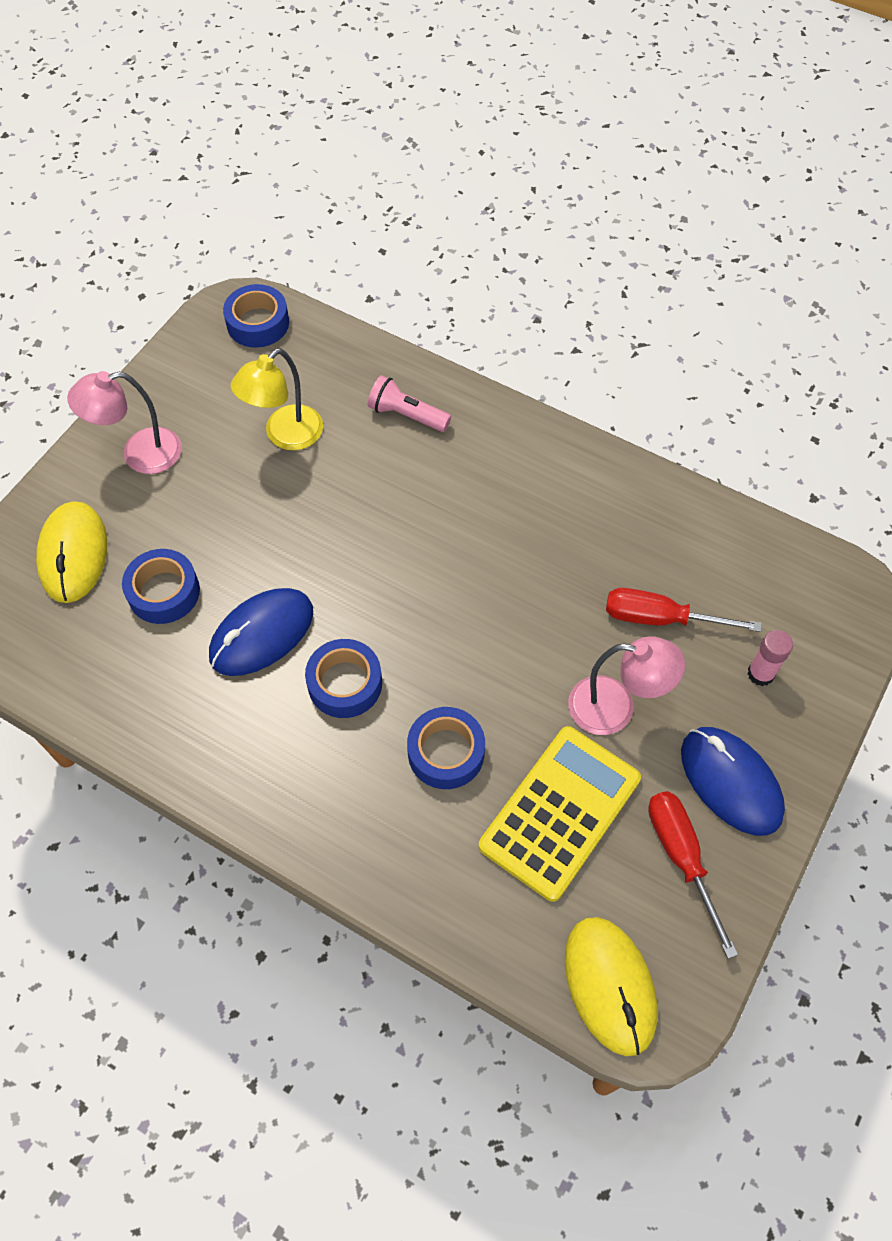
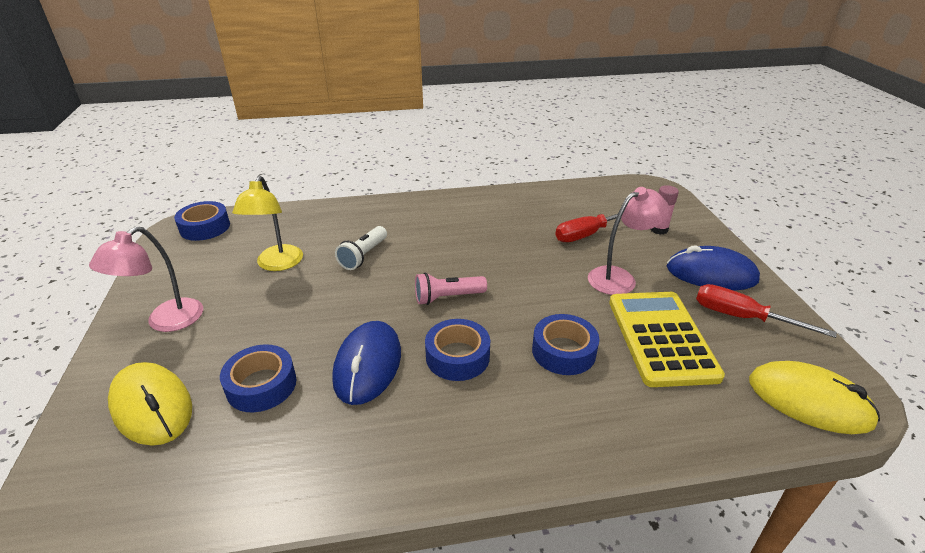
camera: 40 degrees left, 25 degrees down
(377, 480) = (363, 256): none -> white flashlight
(407, 415) = (350, 224): pink flashlight -> pink flashlight (447, 297)

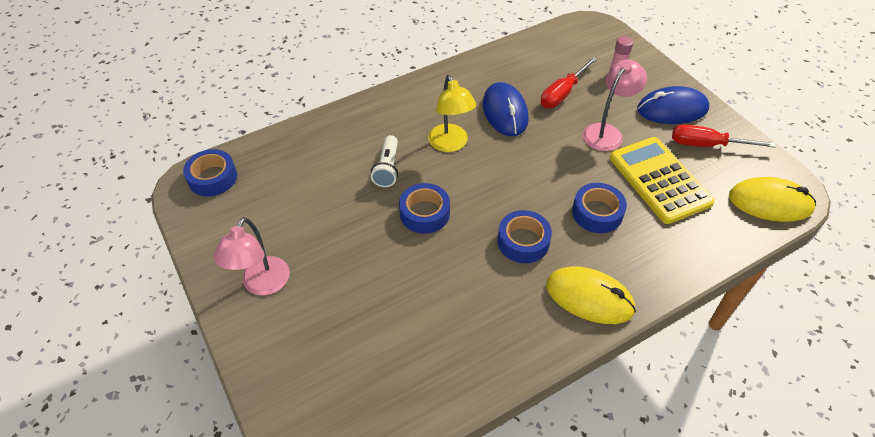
camera: 20 degrees left, 15 degrees up
(152, 406) = (316, 359): yellow mouse -> yellow mouse (589, 297)
(261, 385) = (390, 313): blue tape -> blue tape (424, 213)
(277, 264) = (316, 199): yellow lamp -> yellow lamp (450, 144)
(368, 365) = (460, 270): blue mouse -> blue mouse (505, 112)
(447, 297) = (484, 190): pink flashlight -> none

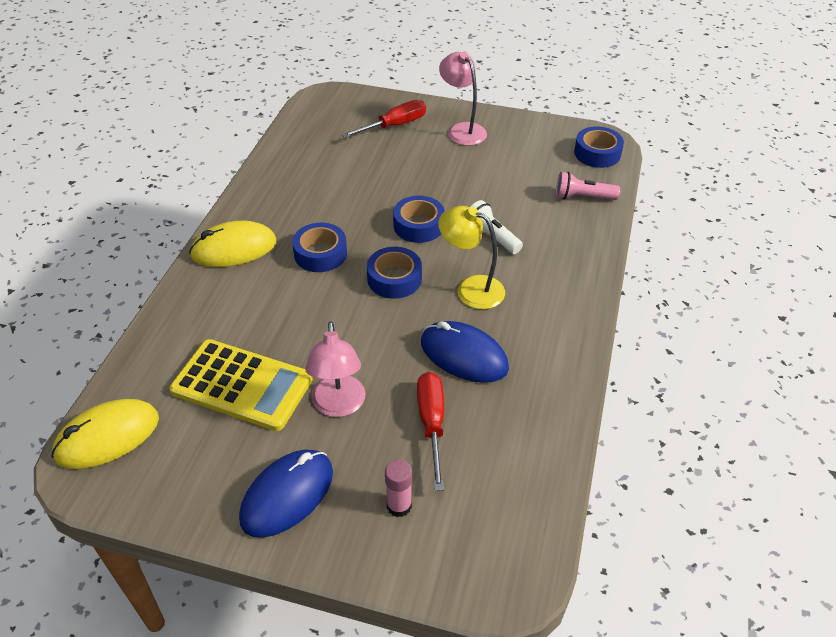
camera: 135 degrees right, 5 degrees down
(285, 152) = (583, 197): none -> pink flashlight
(597, 213) = (279, 314): blue tape -> blue tape (394, 279)
(707, 145) = (214, 468): red screwdriver -> red screwdriver (394, 125)

